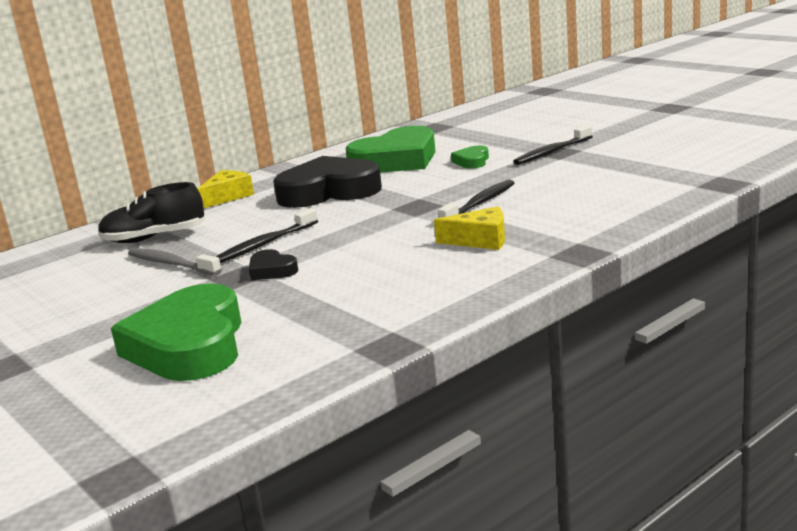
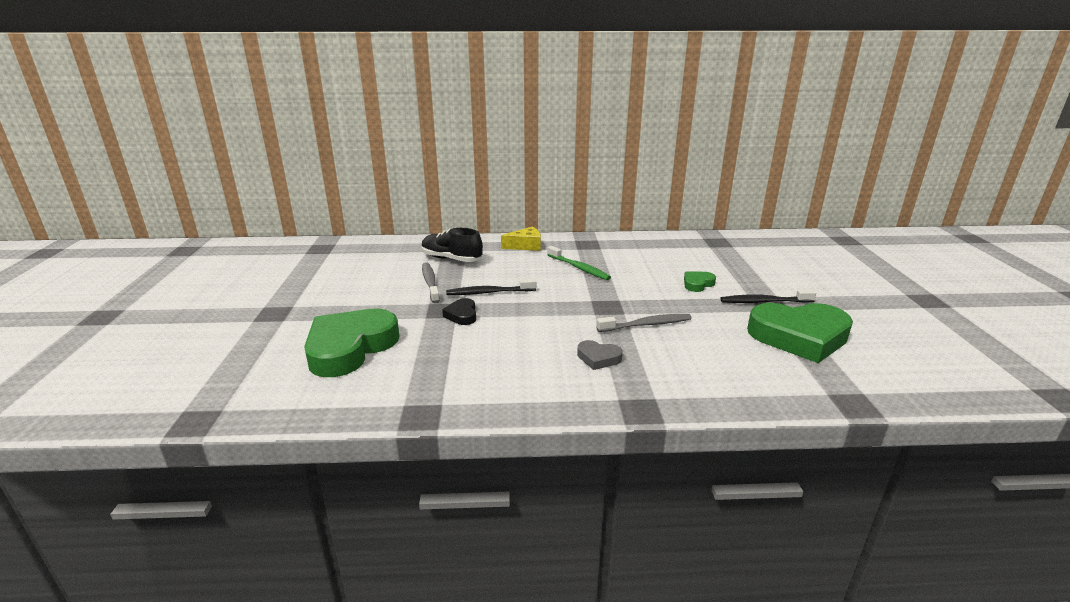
camera: 35 degrees right, 5 degrees up
(329, 191) = (579, 268): black heart -> green toothbrush
(396, 160) = (653, 260): green heart -> green heart (799, 337)
(479, 203) = (646, 325): black toothbrush -> grey toothbrush
(480, 240) = (598, 358): yellow cheese -> grey heart

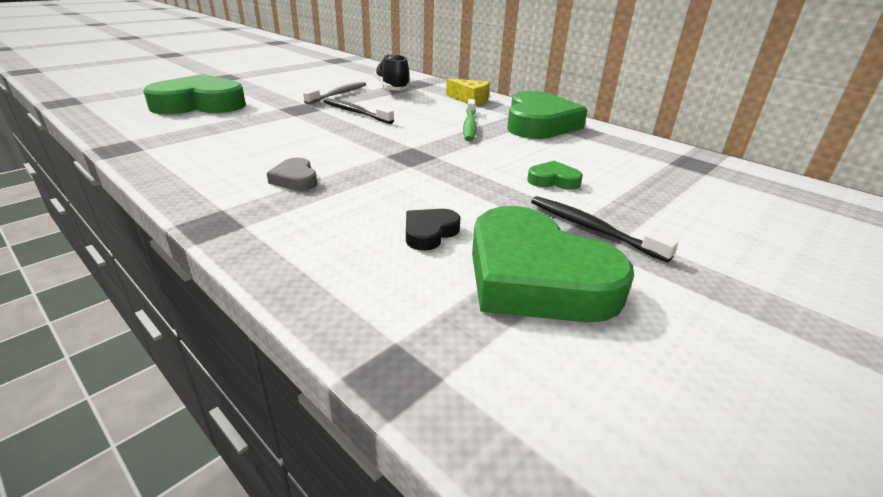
camera: 45 degrees right, 5 degrees up
(462, 315) = (300, 116): black heart -> black heart (429, 233)
(606, 248) = (539, 124): none -> green heart
(646, 325) = (402, 181): grey toothbrush -> none

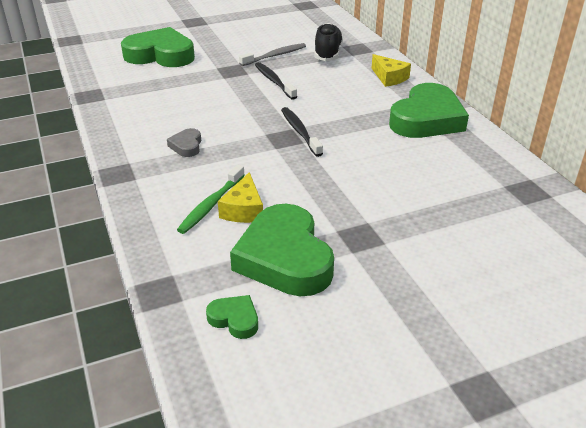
camera: 25 degrees right, 5 degrees up
(429, 233) = (244, 210): black heart -> yellow cheese
(469, 126) = (359, 112): green toothbrush -> green toothbrush (211, 205)
(553, 180) = (376, 184): green heart -> green heart (235, 319)
(592, 228) = (361, 232): black toothbrush -> black toothbrush (300, 132)

